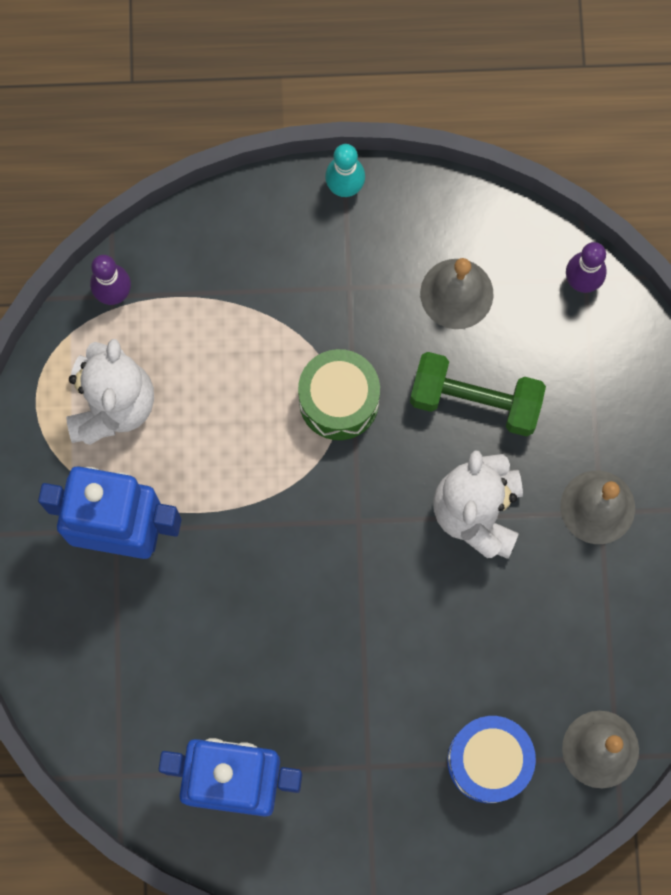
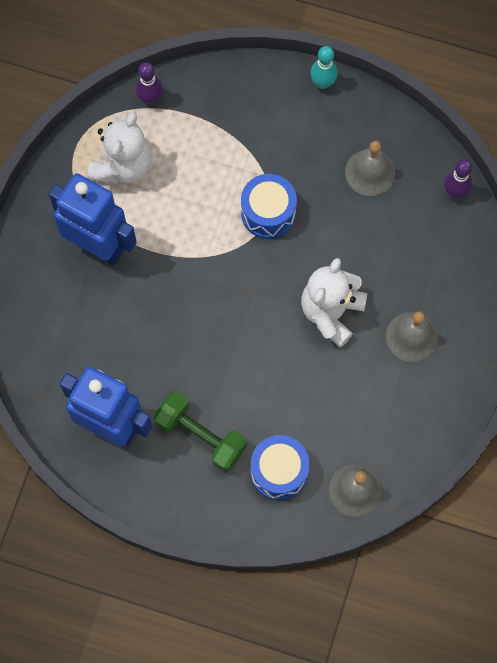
camera: 20 degrees right, 5 degrees down
(339, 401) = (268, 213): green drum -> blue drum
(475, 401) = (356, 243): green dumbbell -> green dumbbell (200, 436)

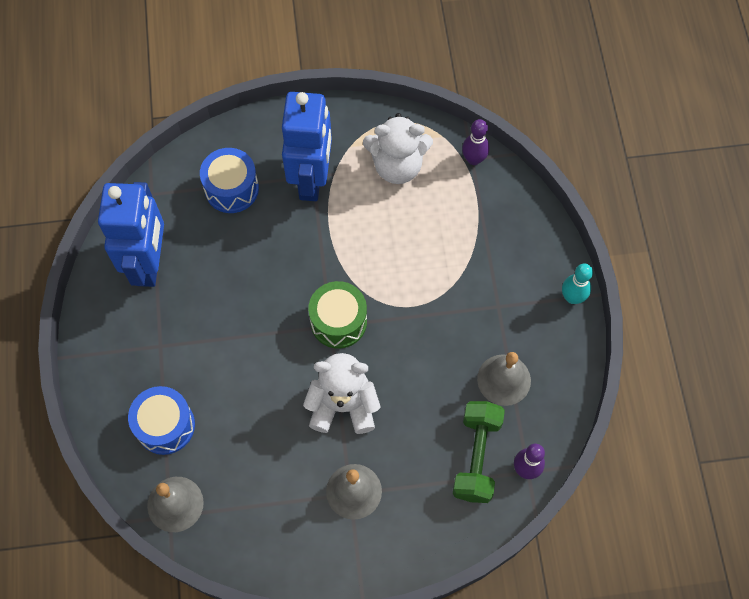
camera: 65 degrees right, 5 degrees down
(200, 436) = (171, 342): green dumbbell -> green dumbbell (476, 457)
(251, 283) = (338, 321): none -> green drum
(268, 213) = (415, 306): blue drum -> blue drum (231, 189)

